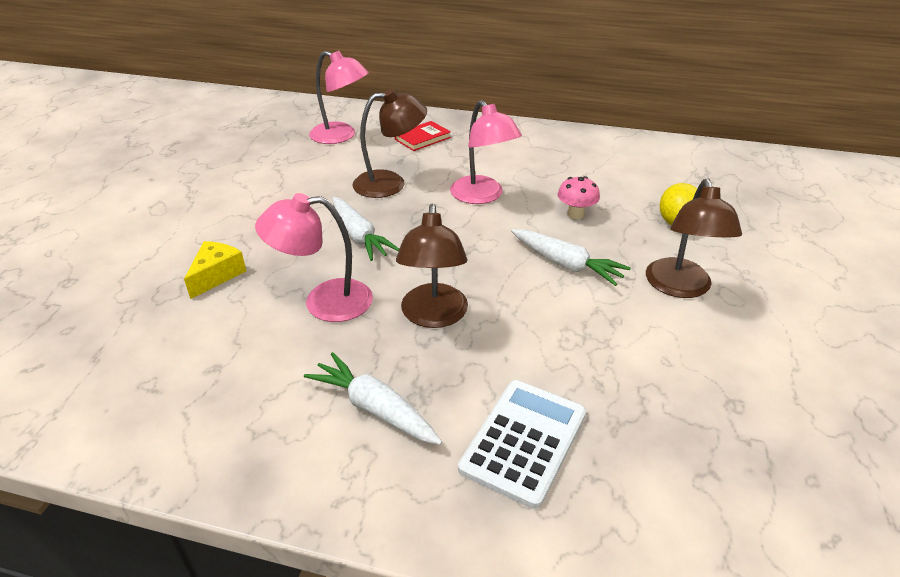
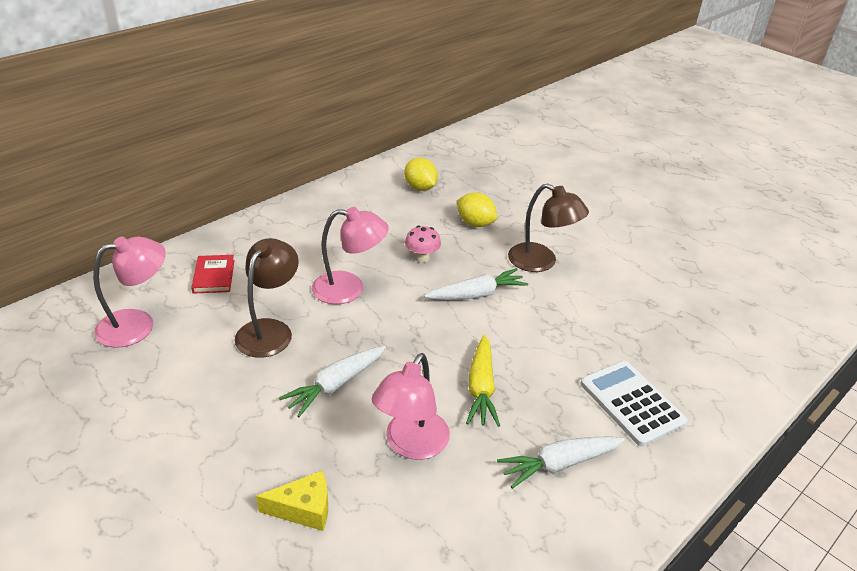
camera: 60 degrees left, 0 degrees up
(216, 275) = (304, 509): yellow cheese -> yellow cheese turned 120 degrees clockwise
(359, 236) = (335, 385): white carrot -> white carrot turned 135 degrees clockwise
(433, 316) = (481, 388): brown lamp -> yellow carrot
(680, 173) = (420, 188): none -> yellow lemon

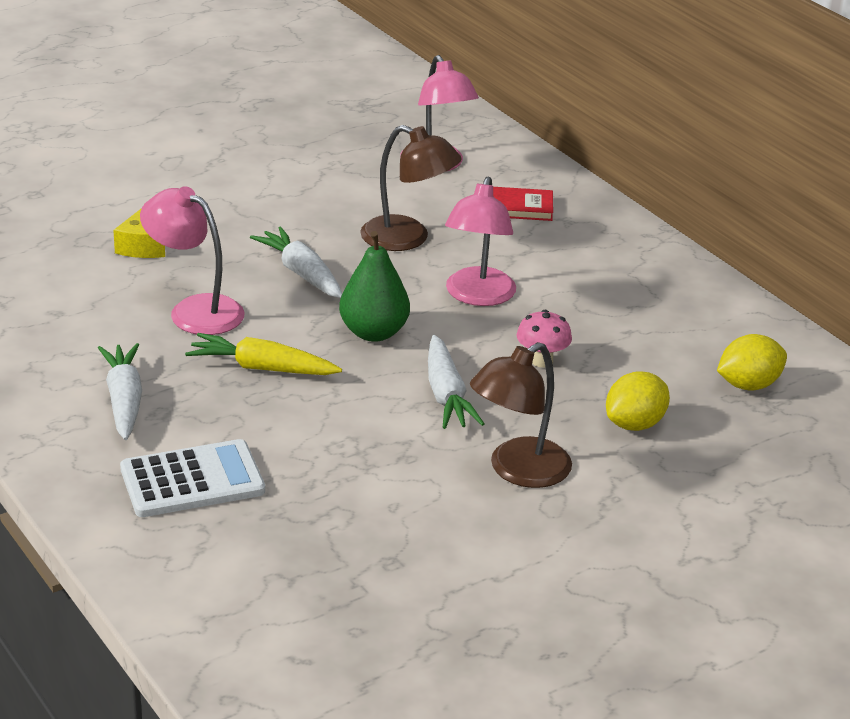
camera: 100 degrees right, 5 degrees down
(413, 334) = (373, 333): none -> green pear

